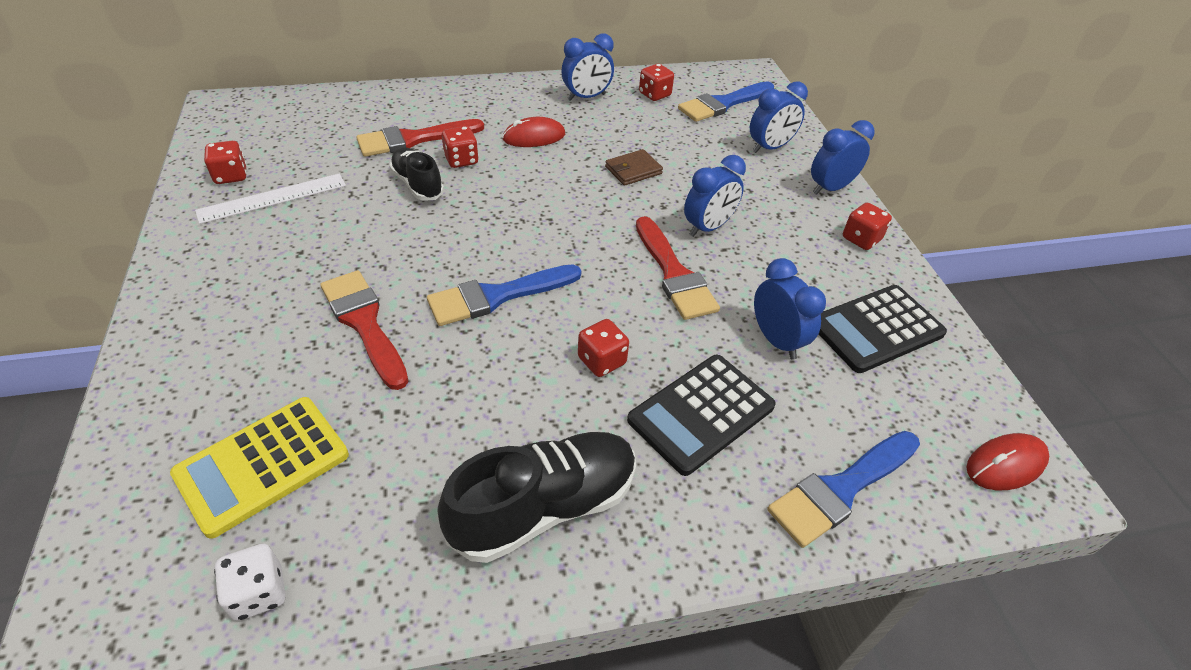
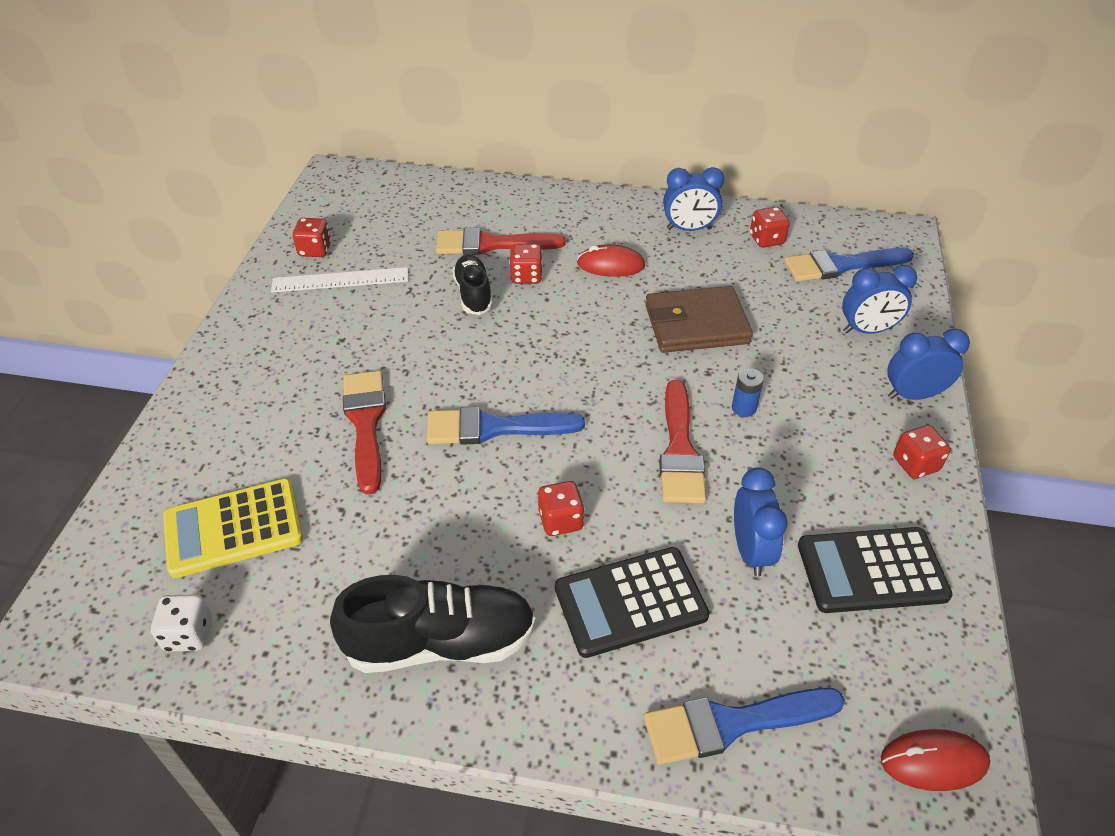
camera: 25 degrees right, 0 degrees up
(633, 170) = (696, 324): brown wallet -> brown wallet, size x1.82
(708, 227) = (744, 408): blue clock -> blue battery

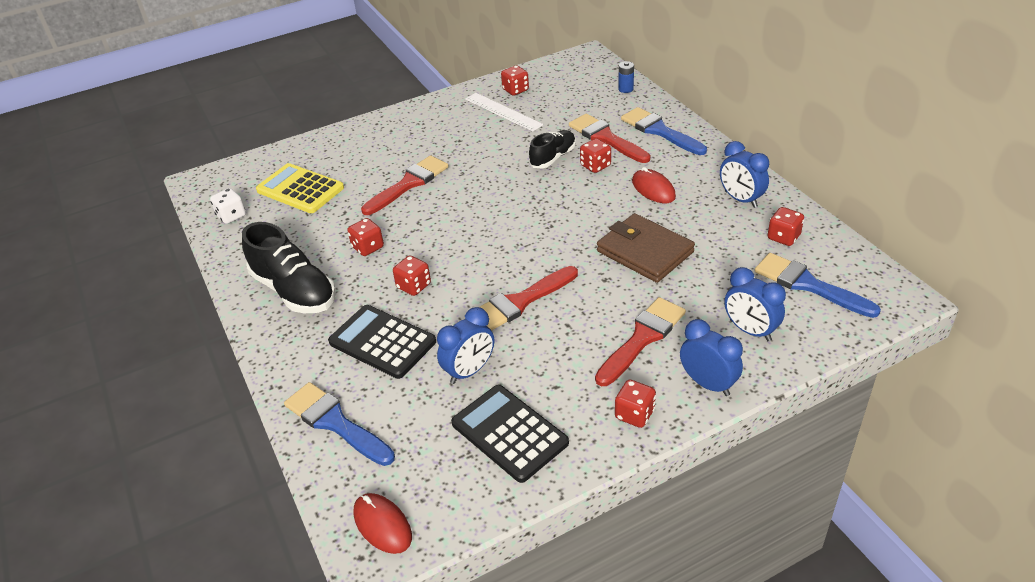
camera: 55 degrees right, 5 degrees down
(440, 524) = (368, 247): none -> red dice
(494, 428) = (455, 225): blue brush -> blue brush (659, 131)
(744, 408) = (590, 310): blue battery -> blue battery (625, 89)
(817, 398) = (642, 338): none -> red brush

